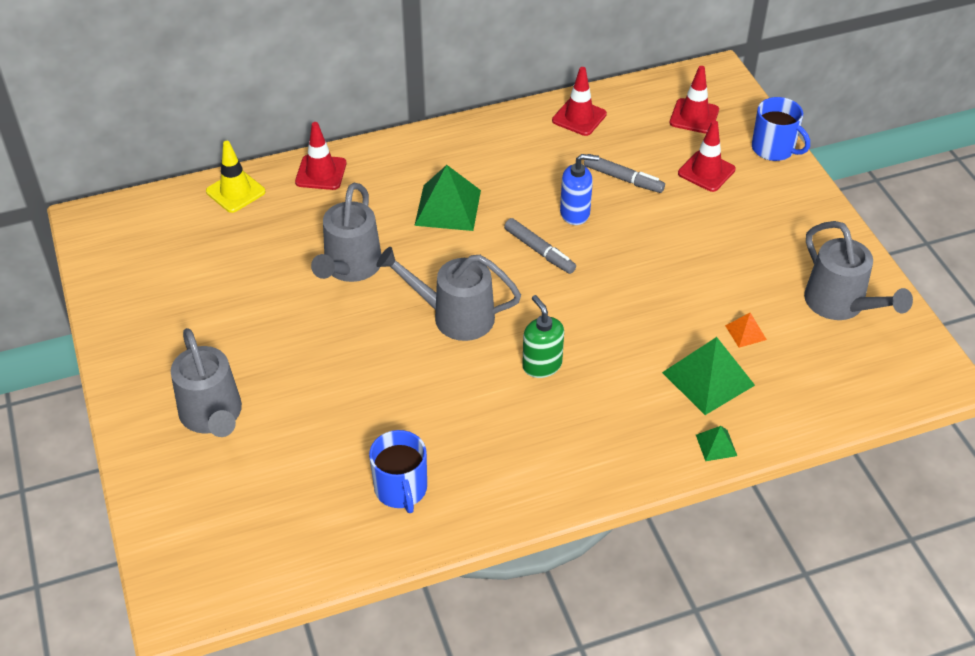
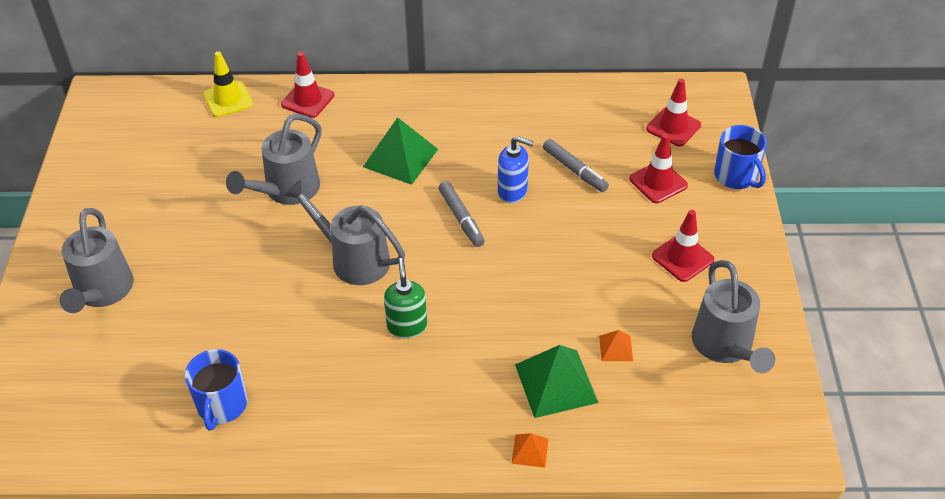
camera: 20 degrees right, 0 degrees up
(579, 117) = (563, 103): red traffic cone -> red traffic cone (682, 258)
(716, 445) = (530, 450): green pyramid -> orange pyramid

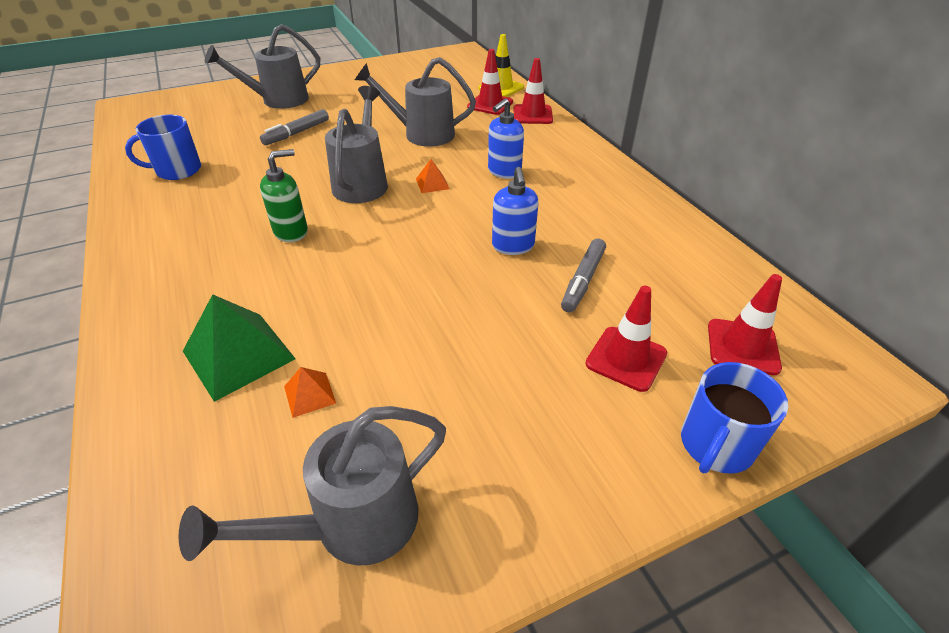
camera: 65 degrees right, 5 degrees down
(400, 158) = (504, 172): green pyramid -> blue soap dispenser
(461, 218) = (450, 225): grey marker -> grey marker (296, 133)
(530, 450) = (132, 360): orange pyramid -> orange pyramid (432, 183)
(682, 258) = (504, 422): red traffic cone -> red traffic cone (490, 104)

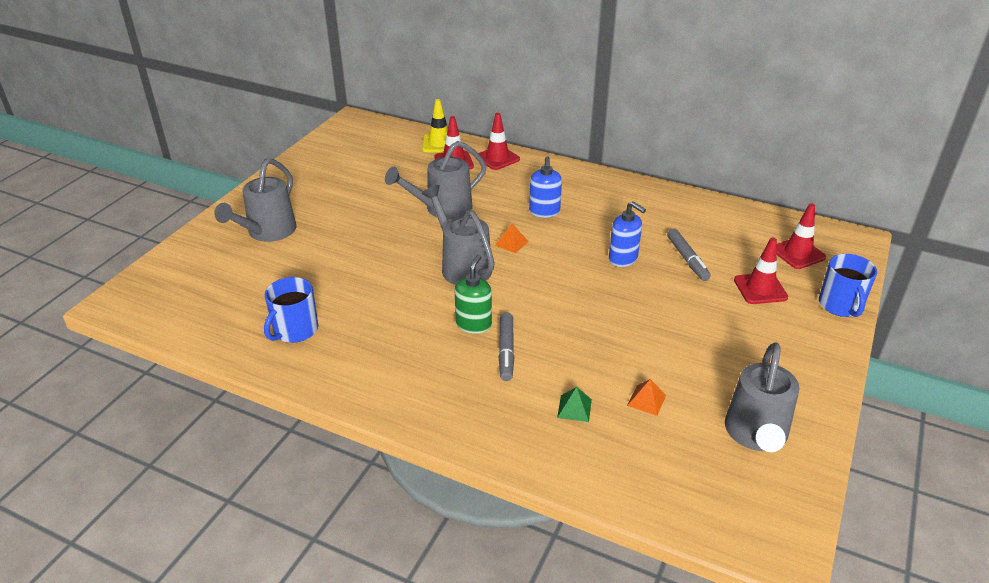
camera: 40 degrees left, 5 degrees down
(239, 355) = (574, 408): green pyramid -> green pyramid, size x0.49
(296, 133) = (340, 253): grey marker -> grey marker (506, 351)

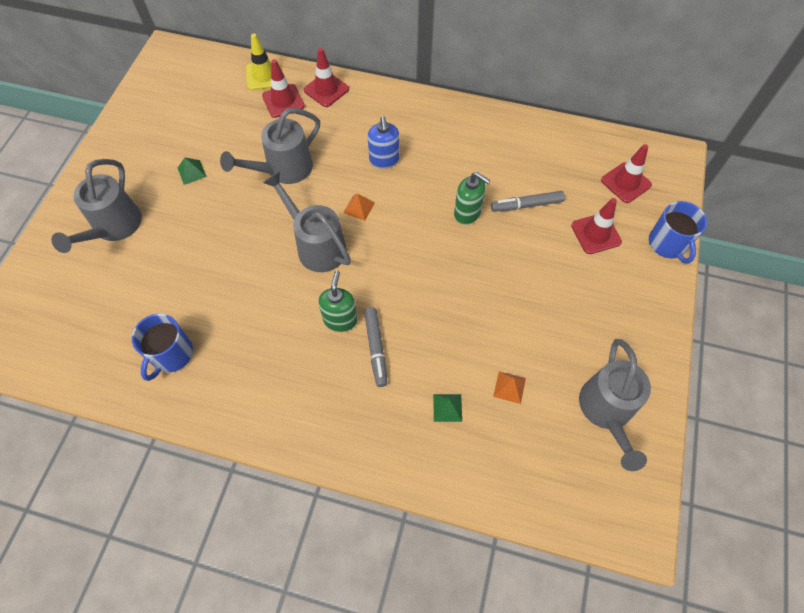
camera: 10 degrees left, 25 degrees up
(353, 201) = (192, 172): none -> green pyramid
(623, 259) = (467, 213): blue soap dispenser -> green soap dispenser
(687, 259) = (526, 205): grey marker -> grey marker turned 105 degrees clockwise

